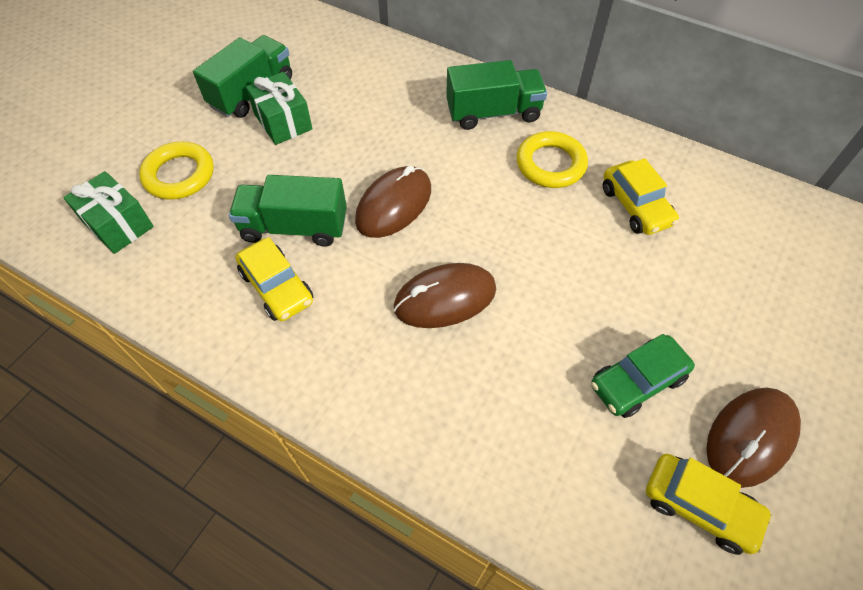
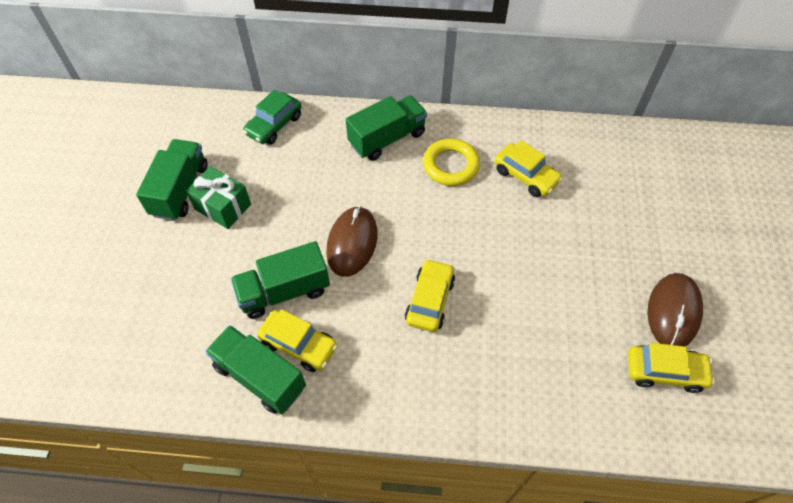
camera: 25 degrees left, 0 degrees up
(118, 225) = (134, 349): green gift -> none
(179, 175) = (161, 286): yellow ring -> none
(219, 303) = (260, 377): none -> green truck
(445, 298) = (429, 300): brown mouse -> yellow car
(637, 381) = (588, 305): green car -> green car (274, 125)

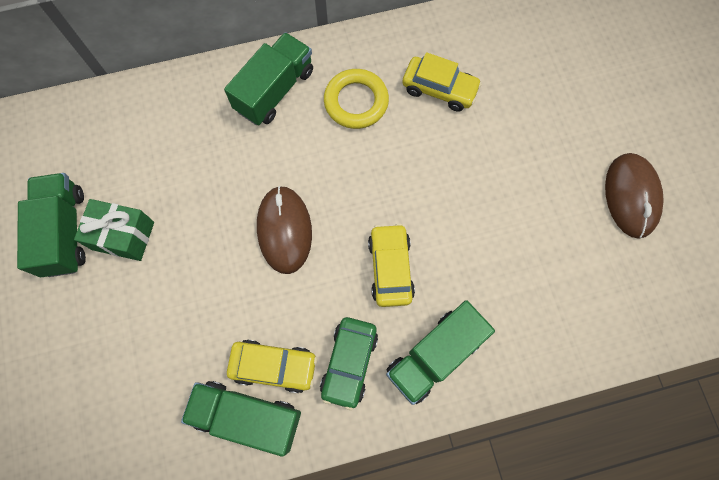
camera: 20 degrees left, 15 degrees up
(274, 125) = (139, 114): green car -> green car (349, 363)
(284, 291) = (234, 312): green truck -> green truck (434, 355)
(664, 371) = (641, 263): yellow car -> none

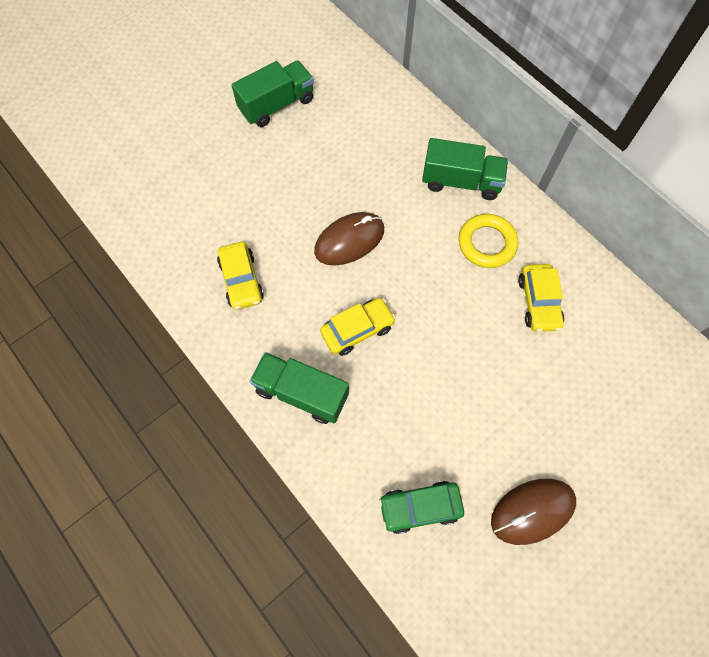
camera: 65 degrees right, 5 degrees down
(123, 235) = (292, 140): green gift -> none
(247, 416) = (198, 279): green truck -> none
(349, 363) = (267, 332): green car -> green car (420, 508)

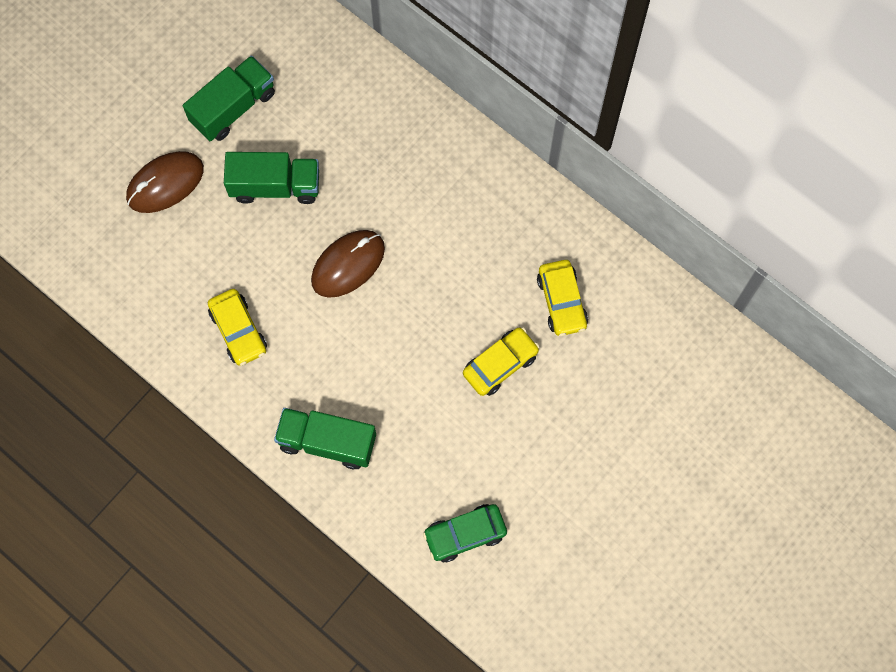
camera: 10 degrees left, 5 degrees up
(357, 330) = (373, 364): yellow car -> yellow car (500, 364)
(461, 182) = (462, 172): green truck -> green truck (275, 186)
(487, 243) = (499, 243): yellow ring -> none
(532, 511) = (575, 518): brown mouse -> brown mouse (165, 183)

